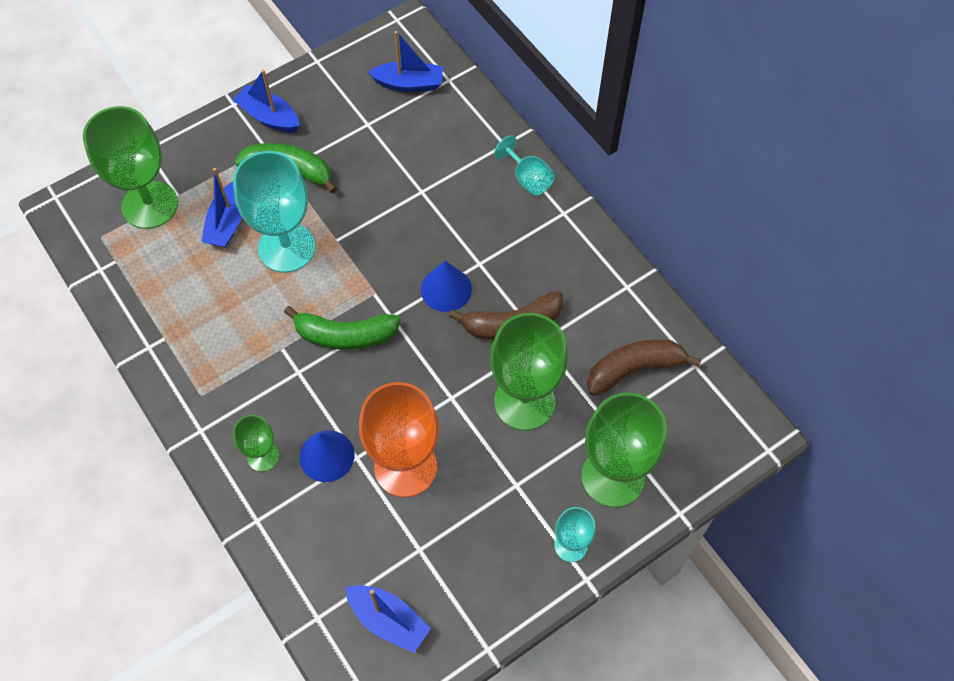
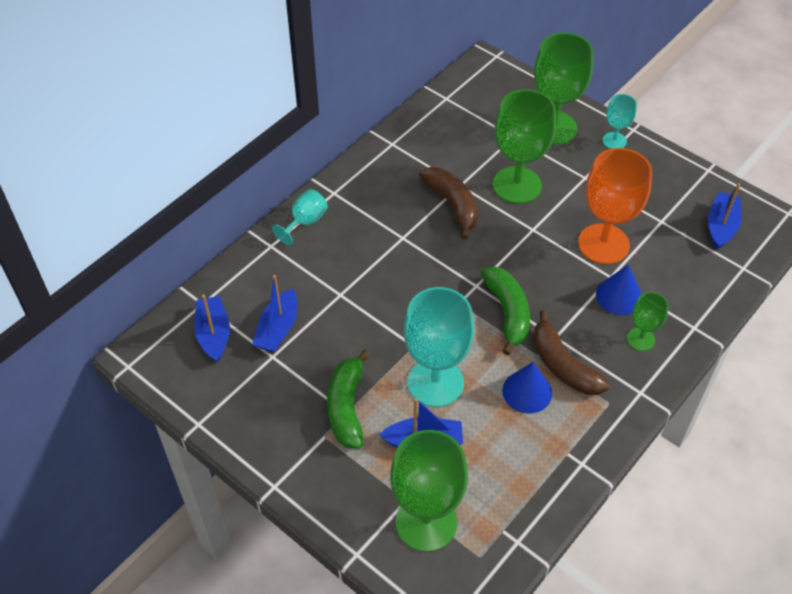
camera: 105 degrees left, 10 degrees down
(269, 117) = (283, 446): blue boat -> blue boat (278, 329)
(446, 289) = (436, 254): blue cone -> blue cone (527, 391)
(634, 369) = (463, 129): brown banana -> brown banana (562, 365)

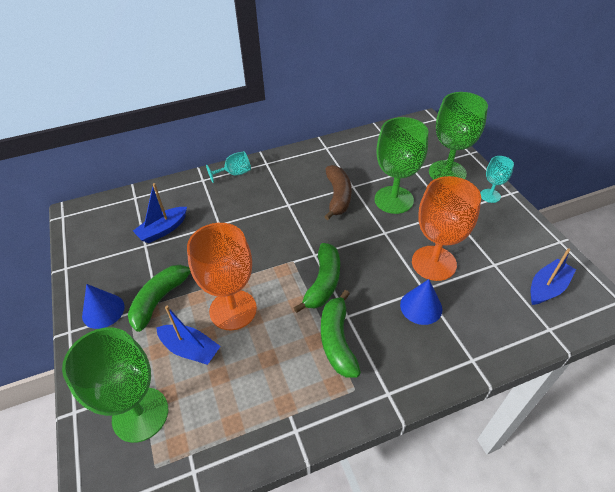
camera: 30 degrees right, 5 degrees down
(214, 334) = (124, 217): blue boat -> none
(435, 382) = (233, 310): turquoise goblet -> orange goblet
(527, 391) = (294, 348): blue cone -> blue cone (103, 311)
(562, 365) = (337, 340): brown banana -> green banana
(640, 339) = (417, 349): green goblet -> none

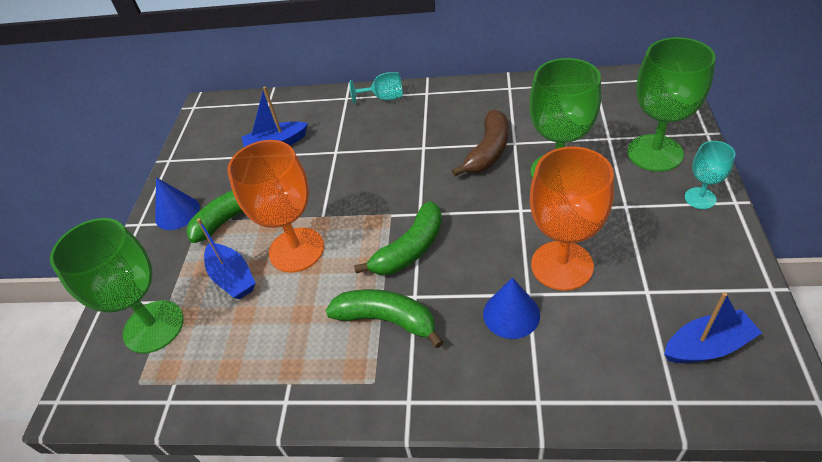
camera: 30 degrees right, 0 degrees up
(337, 340) = (387, 320): green banana -> green banana turned 90 degrees clockwise

